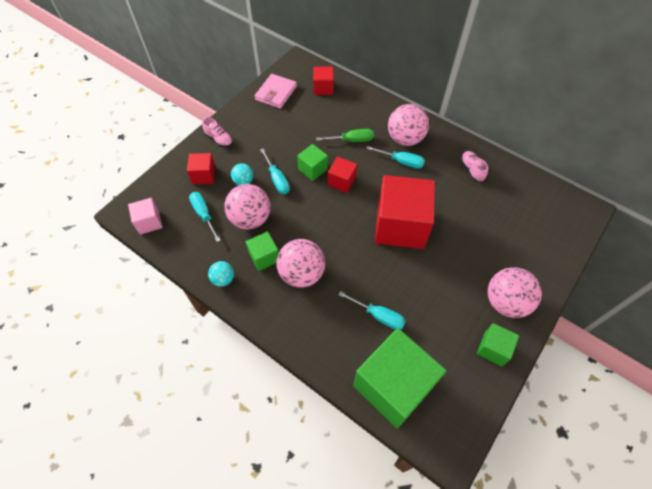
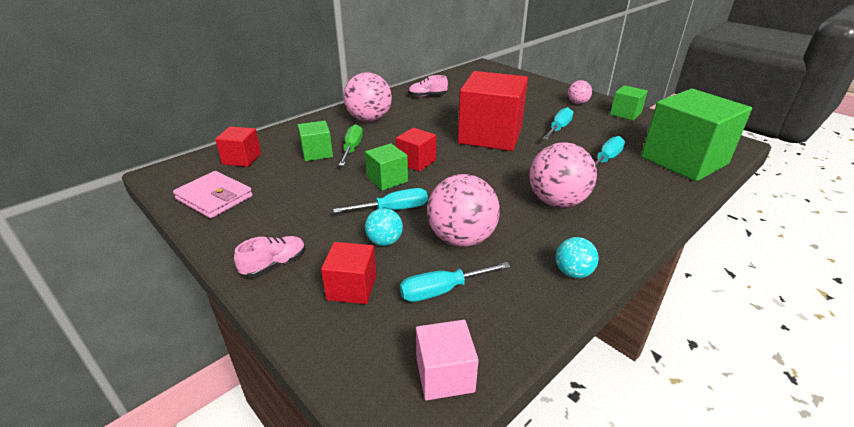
camera: 80 degrees left, 25 degrees down
(264, 257) = (531, 230): green cube -> green cube (317, 153)
(401, 161) = (401, 125): turquoise screwdriver -> turquoise screwdriver (558, 128)
(505, 302) = (577, 103): pink ball -> pink ball, size x0.53

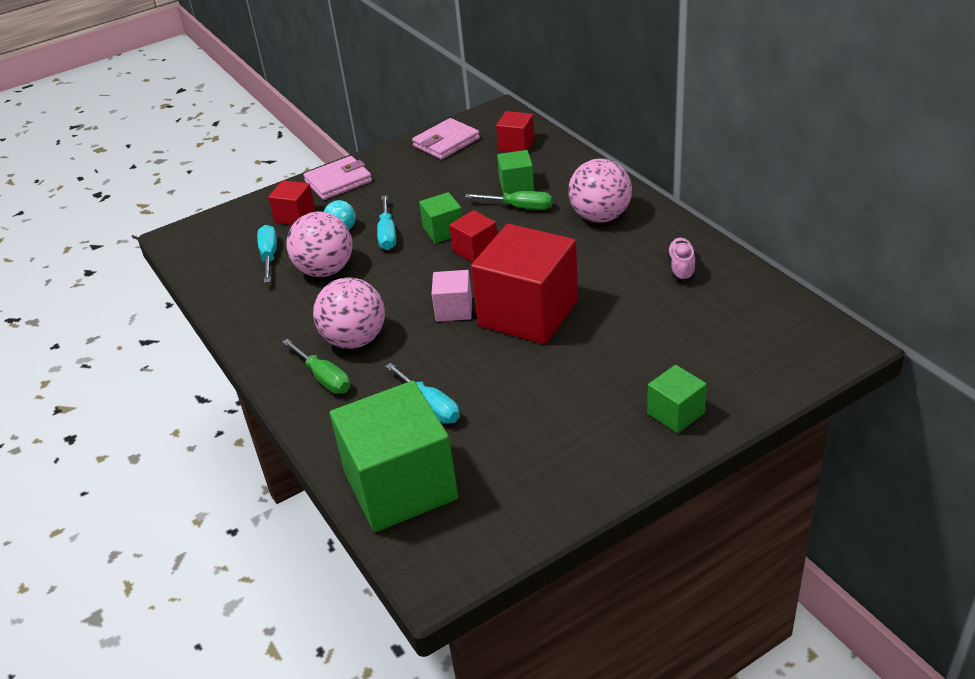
camera: 105 degrees right, 5 degrees up
(274, 265) = (338, 181): pink shoe -> pink wallet
(445, 375) = (198, 252): pink cube -> pink cube (454, 309)
(558, 128) = (535, 382): turquoise screwdriver -> none
(573, 272) = (250, 326): turquoise ball -> none
(577, 103) = (632, 429): pink ball -> none
(613, 209) = (323, 378): none -> green screwdriver
(625, 114) = (576, 479): green cube -> green cube (676, 413)

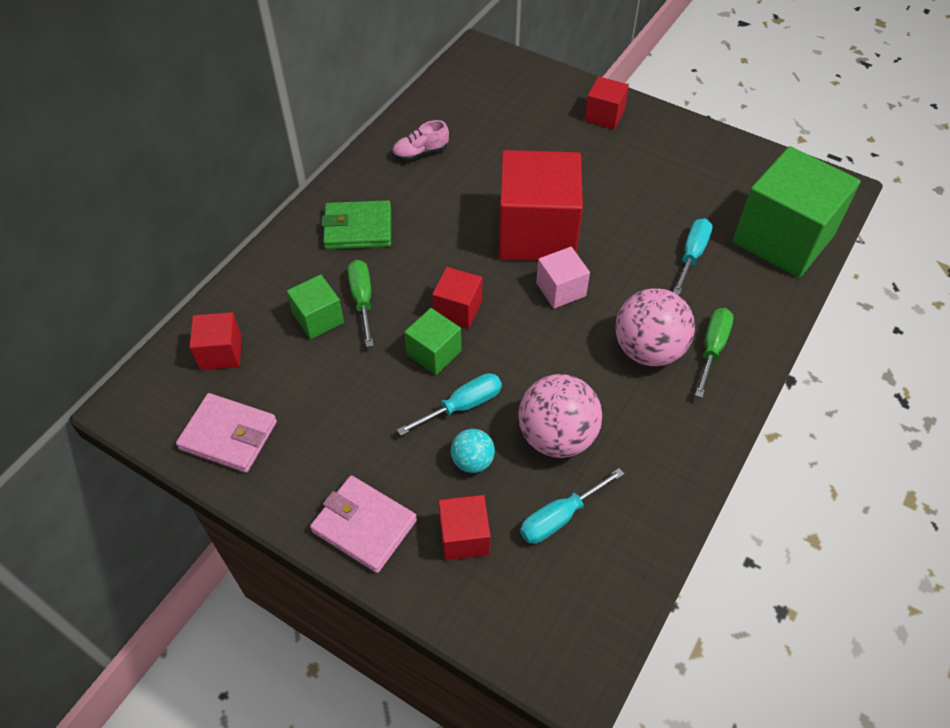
camera: 120 degrees left, 15 degrees up
(600, 217) = (358, 228): pink ball -> green wallet
(676, 413) = (604, 115): green cube -> red cube

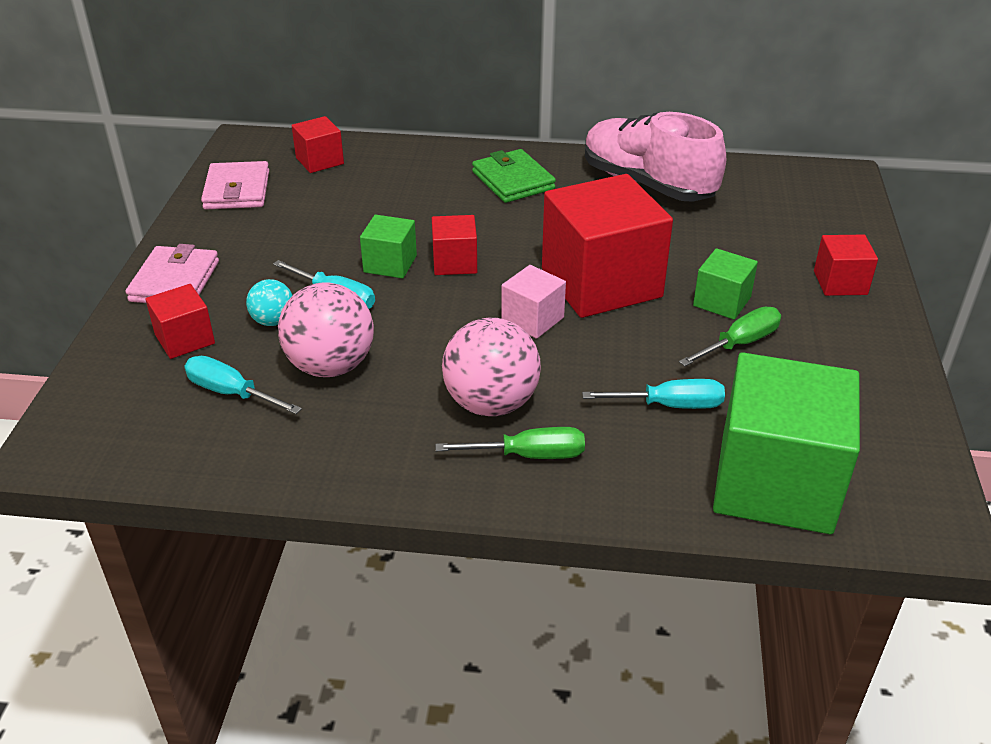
camera: 65 degrees right, 15 degrees down
(318, 318) = (388, 193): green cube -> green cube (722, 301)
(362, 300) = (426, 208): green screwdriver -> green screwdriver (739, 344)
(420, 153) = (647, 184): pink shoe -> pink shoe, size x2.30

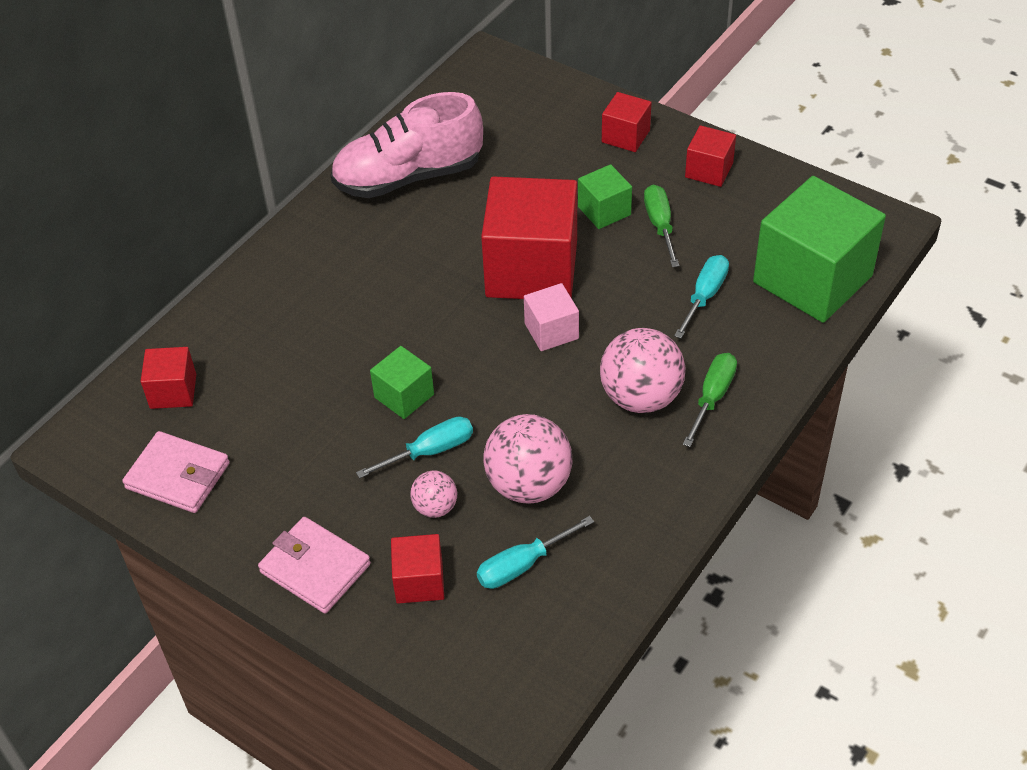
camera: 60 degrees left, 10 degrees up
(273, 321) = (435, 507): turquoise ball -> pink ball
(455, 262) = (434, 350): red cube -> red cube (709, 170)
(513, 180) = (331, 261): green wallet -> none

